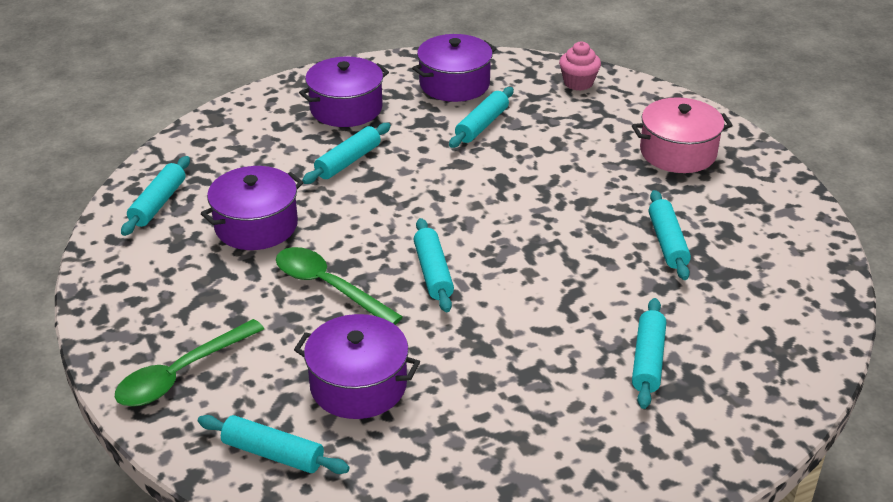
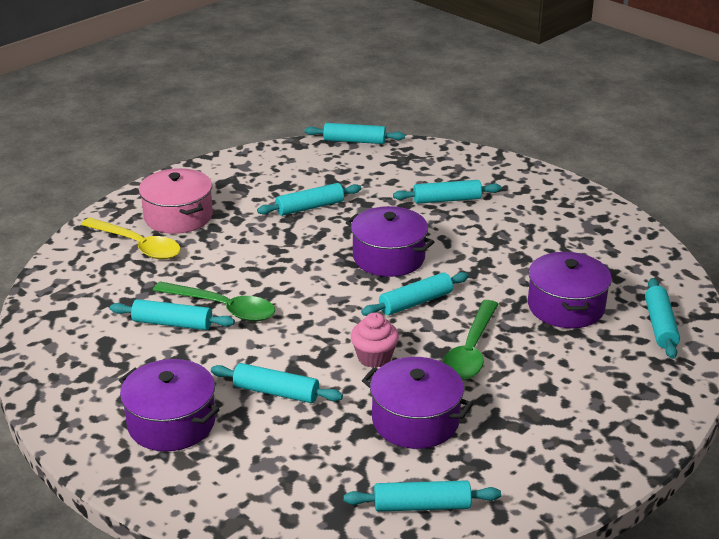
camera: 110 degrees left, 5 degrees down
(181, 374) = (630, 396): green spoon -> green spoon (223, 308)
(454, 84) = (93, 358): purple pot -> purple pot (389, 257)
(578, 83) = (69, 282): pink cupcake -> pink cupcake (374, 357)
(627, 123) = (138, 246): none -> yellow spoon
(843, 318) = (354, 141): none -> turquoise rolling pin

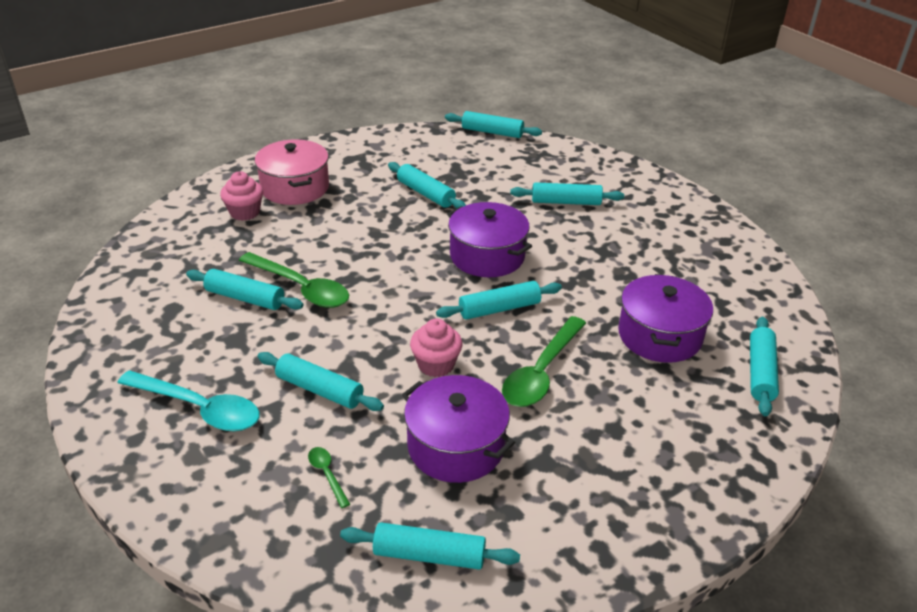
camera: 10 degrees right, 5 degrees up
(138, 246) = (245, 212): yellow spoon -> pink cupcake
(171, 423) = (199, 409): purple pot -> turquoise spoon
(310, 207) = (425, 193): turquoise rolling pin -> turquoise rolling pin turned 60 degrees clockwise
(310, 458) = (327, 474): none -> green spoon

